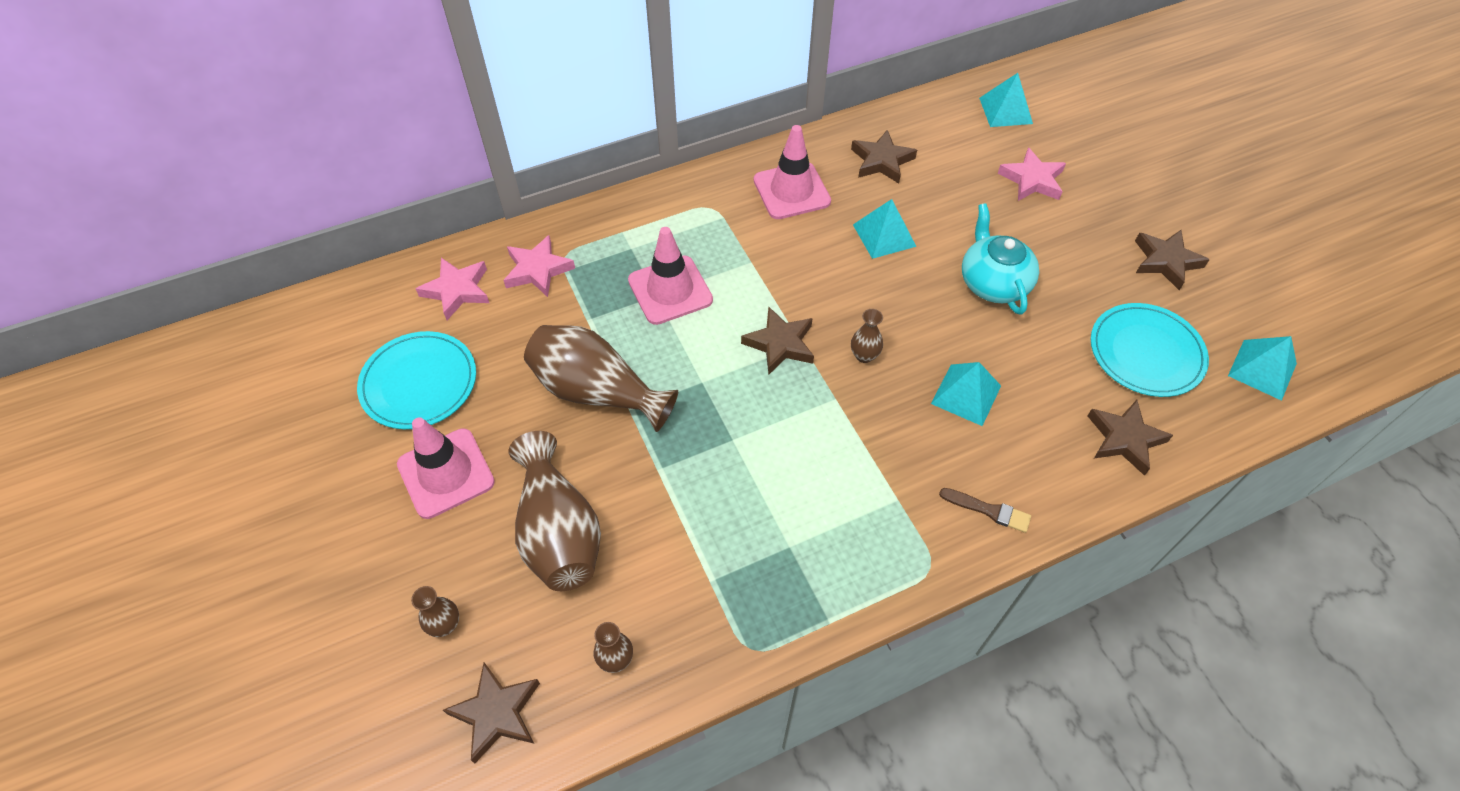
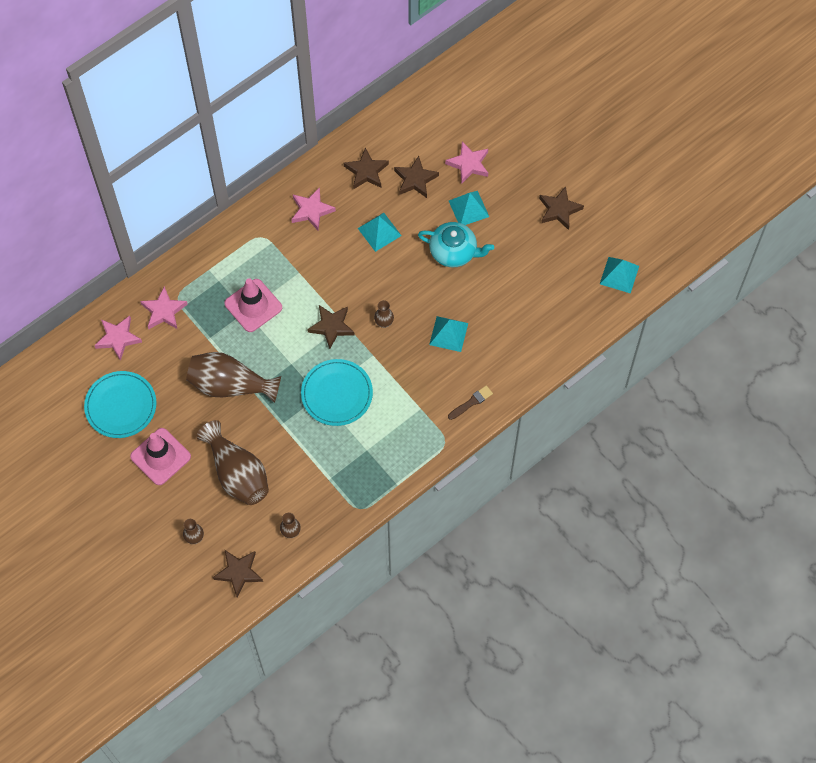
camera: 15 degrees left, 10 degrees up
(791, 191) = (311, 211): pink traffic cone -> pink star
(988, 510) = (471, 402): brown brush -> brown brush turned 45 degrees counterclockwise
(993, 283) = (454, 252): turquoise teapot -> turquoise teapot turned 135 degrees clockwise
(1005, 110) = (443, 107): turquoise pyramid -> turquoise pyramid (468, 208)
(1125, 439) = (542, 340): brown star -> brown star (415, 179)
(1146, 352) = (551, 279): turquoise plate -> turquoise plate (337, 394)

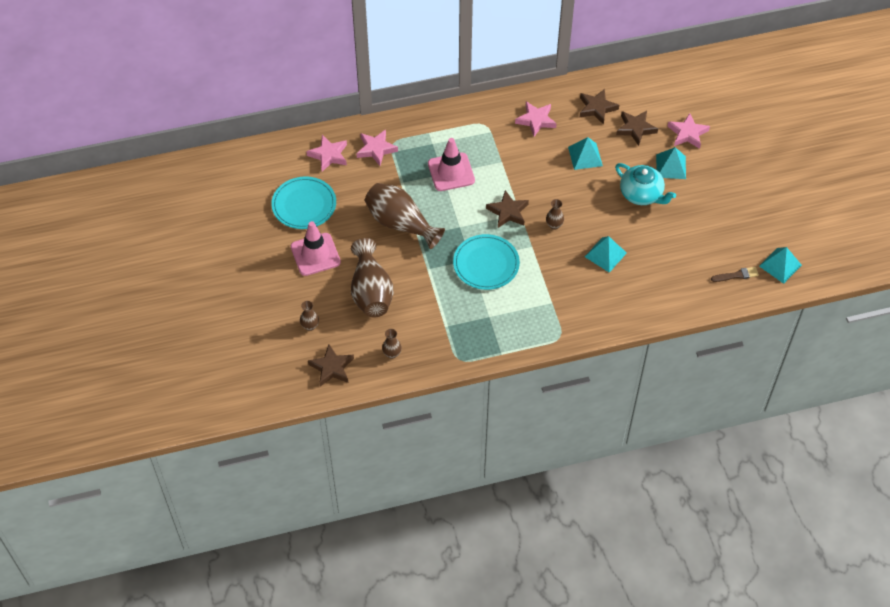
camera: 25 degrees right, 10 degrees down
(471, 402) = (599, 315): brown brush -> brown brush (736, 275)
(559, 210) = (750, 196): brown star -> none

